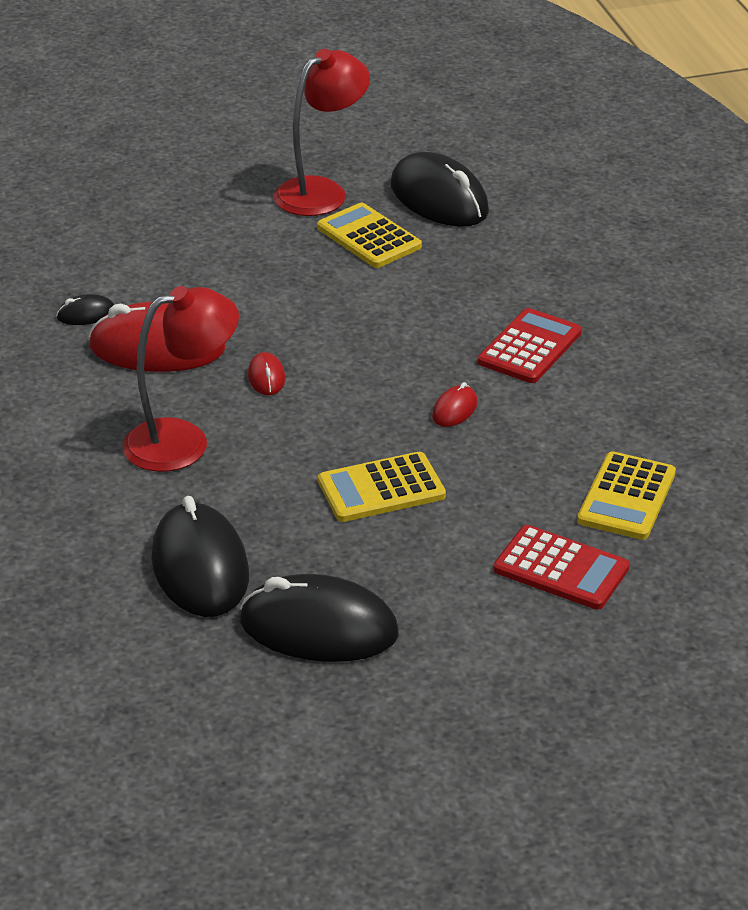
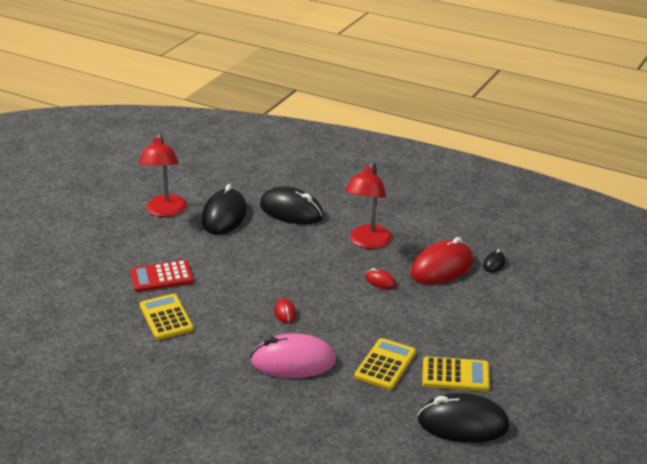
camera: 135 degrees right, 5 degrees down
(319, 628) = (224, 216): black mouse -> black mouse turned 45 degrees counterclockwise
(321, 191) = (523, 388): red lamp -> red lamp (165, 211)
(381, 489) = (268, 267): yellow calculator -> yellow calculator (385, 364)
(529, 347) = (293, 362): red calculator -> pink mouse

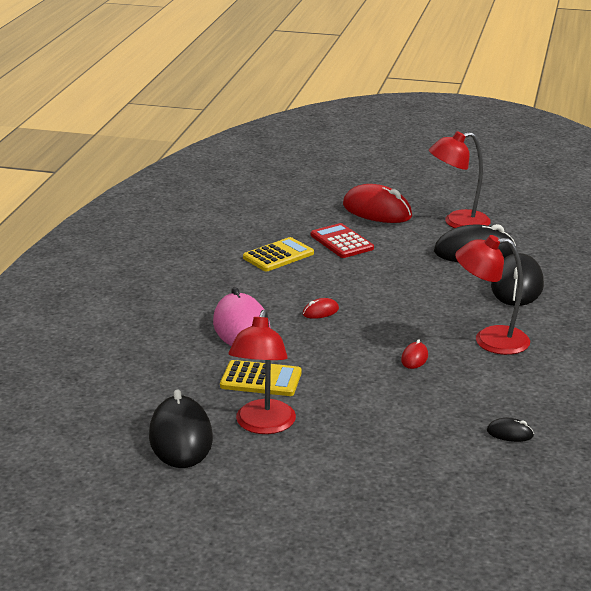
camera: 75 degrees right, 5 degrees down
(442, 267) = (472, 396): red mouse -> red mouse (377, 211)
(455, 375) = (263, 425): yellow calculator -> red lamp

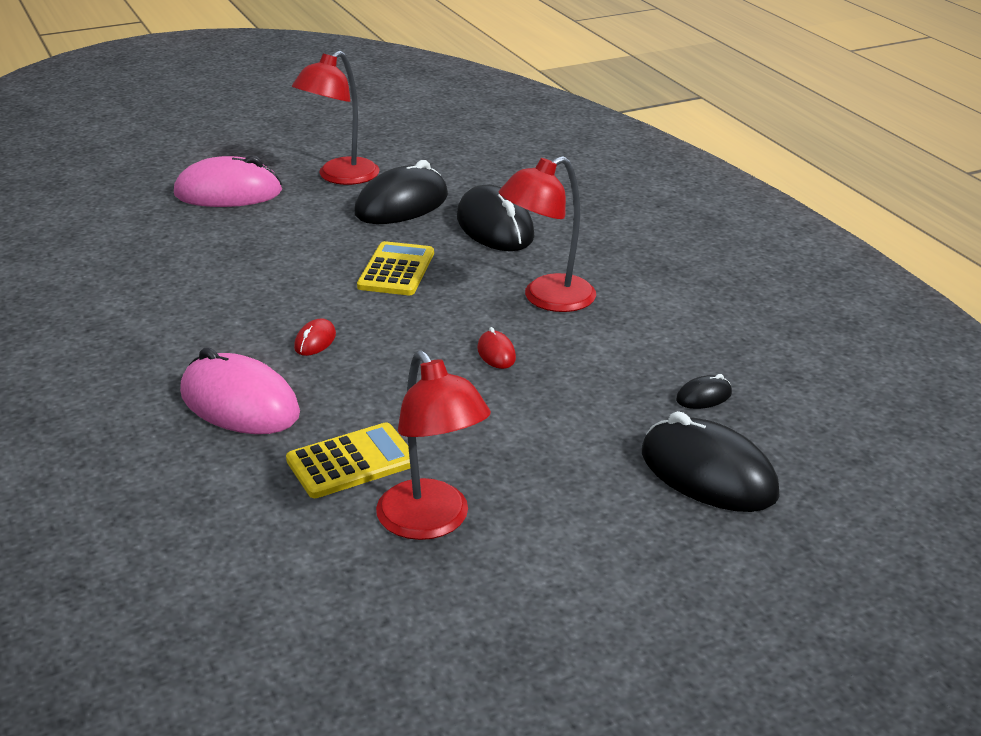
camera: 40 degrees left, 5 degrees up
(180, 438) = (347, 596): black mouse -> black mouse (708, 474)
(278, 255) = (171, 290): yellow calculator -> yellow calculator (396, 270)
(341, 242) = (231, 244): red calculator -> none
(377, 211) = (228, 193): red mouse -> pink mouse

